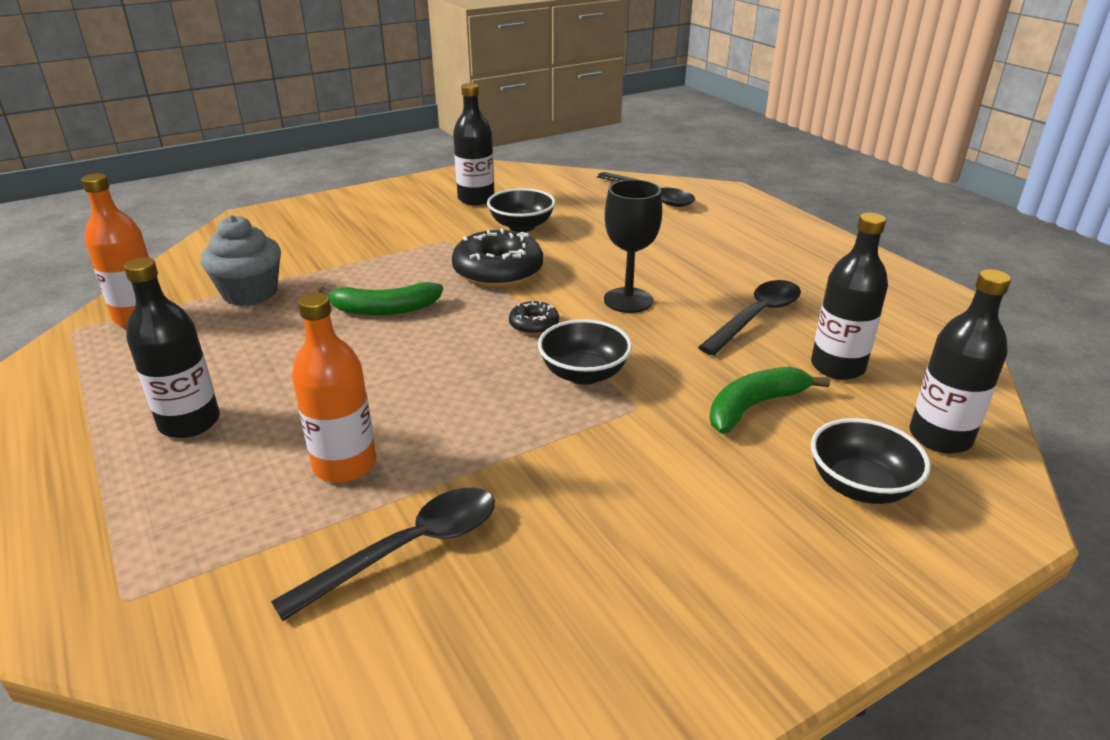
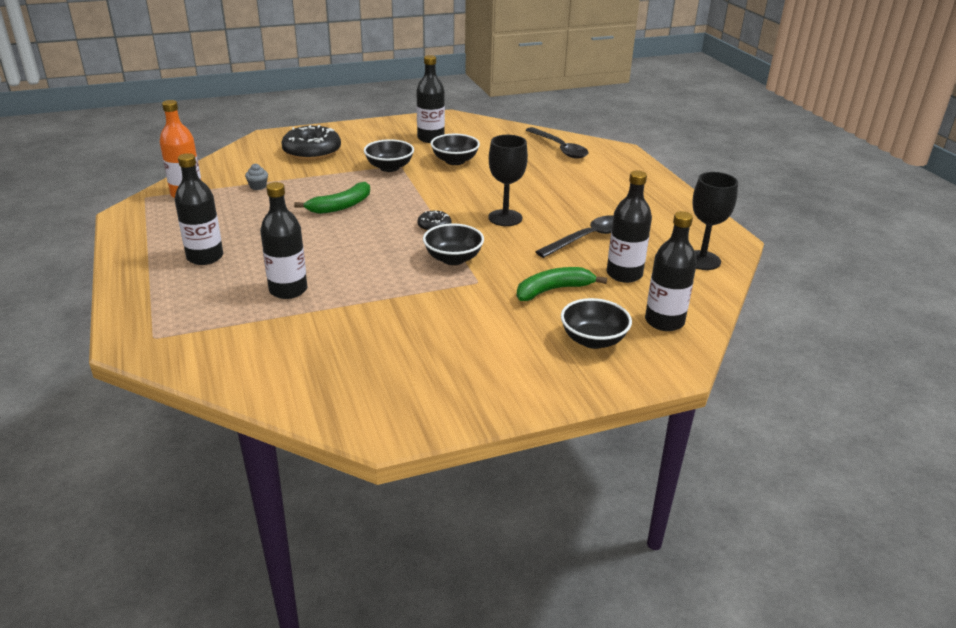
camera: 10 degrees right, 0 degrees up
(250, 293) = (258, 186): grey cupcake -> grey cupcake, size x0.45
(345, 465) = (288, 290): orange bottle -> black bottle
(384, 309) = (341, 206): green banana -> green banana turned 45 degrees counterclockwise
(408, 549) = (310, 335): black spoon -> none
(435, 244) = (389, 167): none -> black bowl
(498, 271) = (425, 190): black donut -> black donut (312, 152)
(925, 331) = (702, 260): none -> black goblet

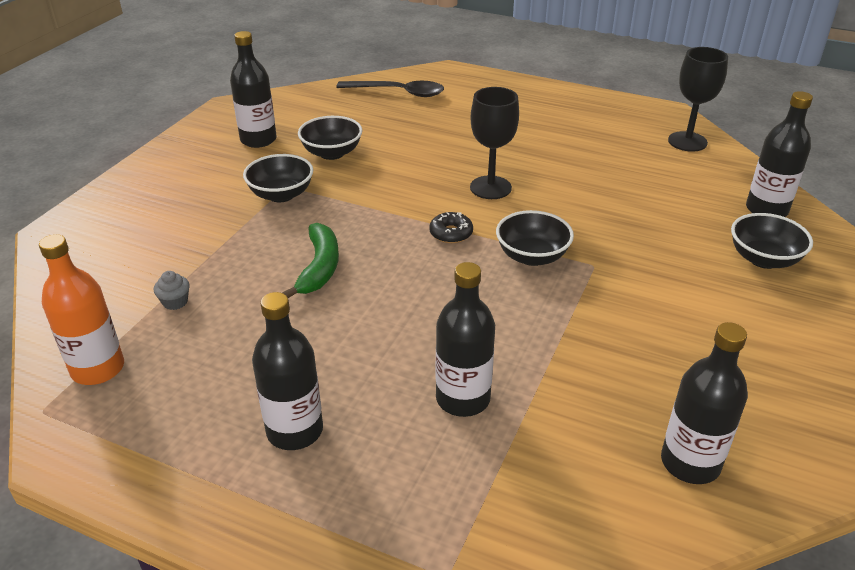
camera: 45 degrees left, 5 degrees up
(312, 152) = (154, 222): black donut -> none
(553, 290) = (656, 234): green banana -> none
(588, 238) = (585, 169): black spoon -> none
(624, 274) = (669, 186): black bottle -> black bottle (690, 463)

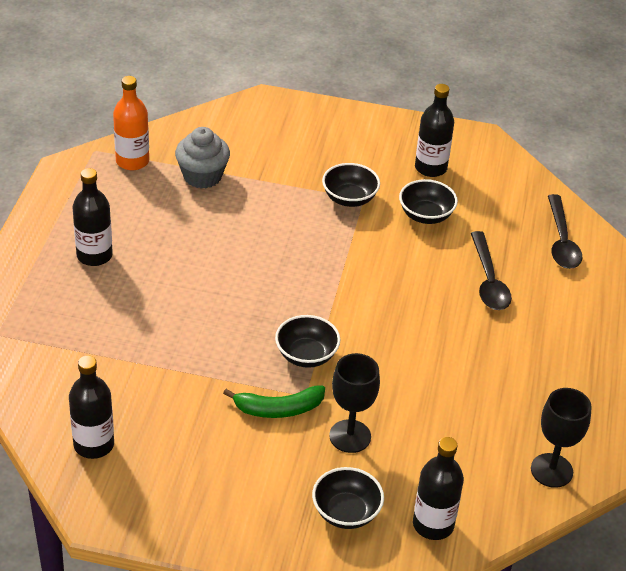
camera: 75 degrees right, 5 degrees up
(175, 302) = (202, 176): grey cupcake -> grey cupcake, size x2.23
(319, 267) = (258, 237): green banana -> green banana (278, 409)
(440, 134) = (488, 280): none -> black spoon
(451, 233) = (325, 304): black donut -> none
(463, 399) = (134, 328): black bottle -> none
(490, 188) = (404, 322): black goblet -> black goblet (350, 436)

